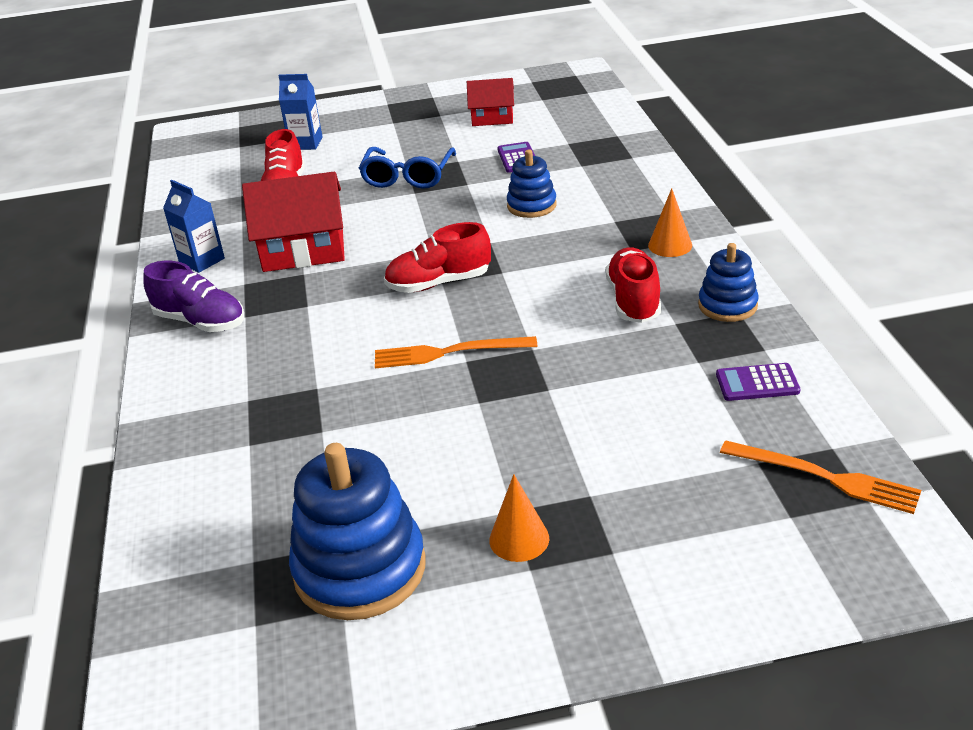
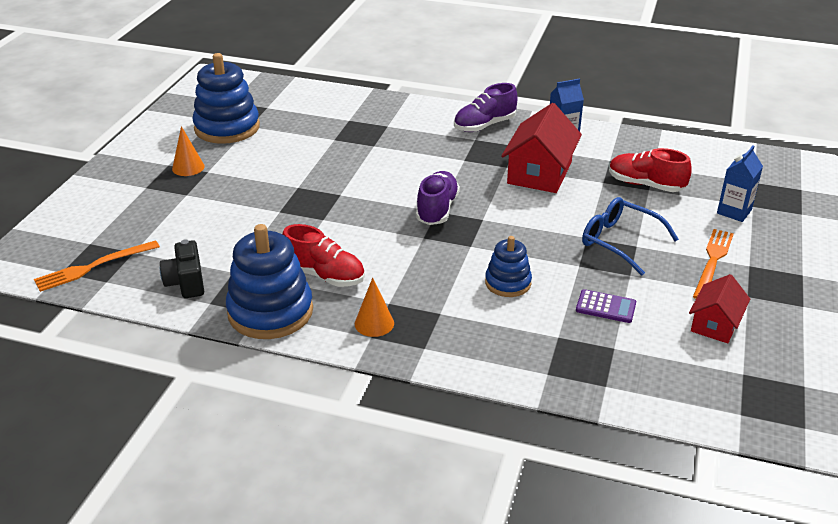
camera: 115 degrees right, 0 degrees up
(438, 283) = (437, 209): red shoe -> purple shoe
(448, 352) = (355, 191): orange fork -> orange fork (712, 261)
(727, 305) = (270, 312): blue stacking toy -> blue stacking toy, size x1.77
(757, 383) = (186, 283): purple calculator -> black camera

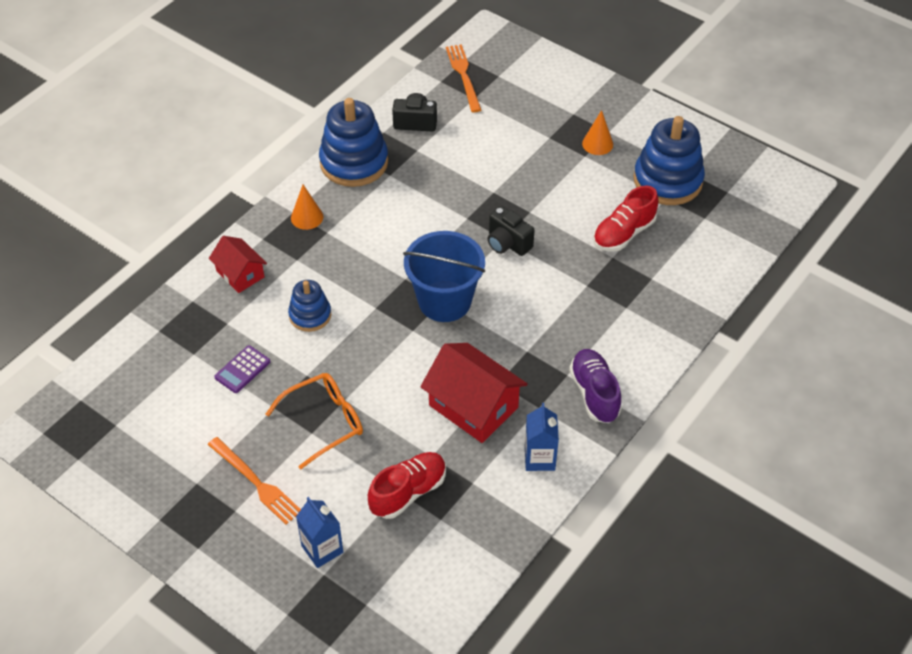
camera: 110 degrees right, 15 degrees up
(325, 275) = (383, 202): red shoe -> red shoe (623, 233)
(345, 191) = (507, 243): none -> black camera
(437, 209) = (444, 301): purple shoe -> blue bucket
(620, 242) = (324, 422): blue glasses -> orange glasses
(715, 324) = (178, 437): red house -> red house (240, 274)

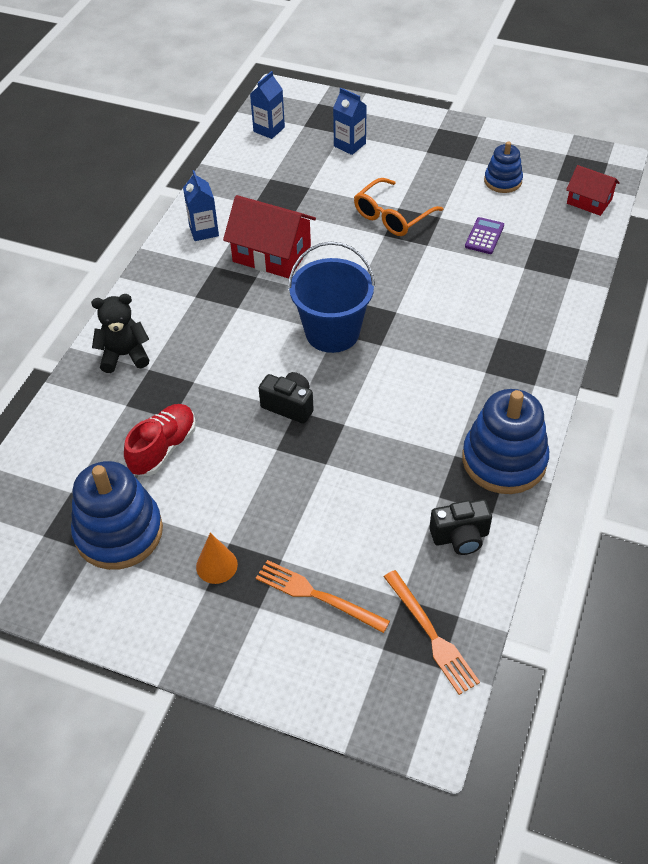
camera: 165 degrees right, 0 degrees up
(240, 274) = (543, 311): red house -> red house (589, 201)
(256, 482) = (422, 169): orange fork -> orange fork (317, 595)
(307, 217) = (516, 382): orange cone -> none
(310, 315) = (453, 291): blue stacking toy -> blue stacking toy (503, 181)
(408, 492) = (302, 188): red shoe -> none
(414, 610) = (269, 129): none -> blue carton
(594, 393) = (167, 287): purple shoe -> none
(647, 326) = (124, 355): none -> black teddy bear

